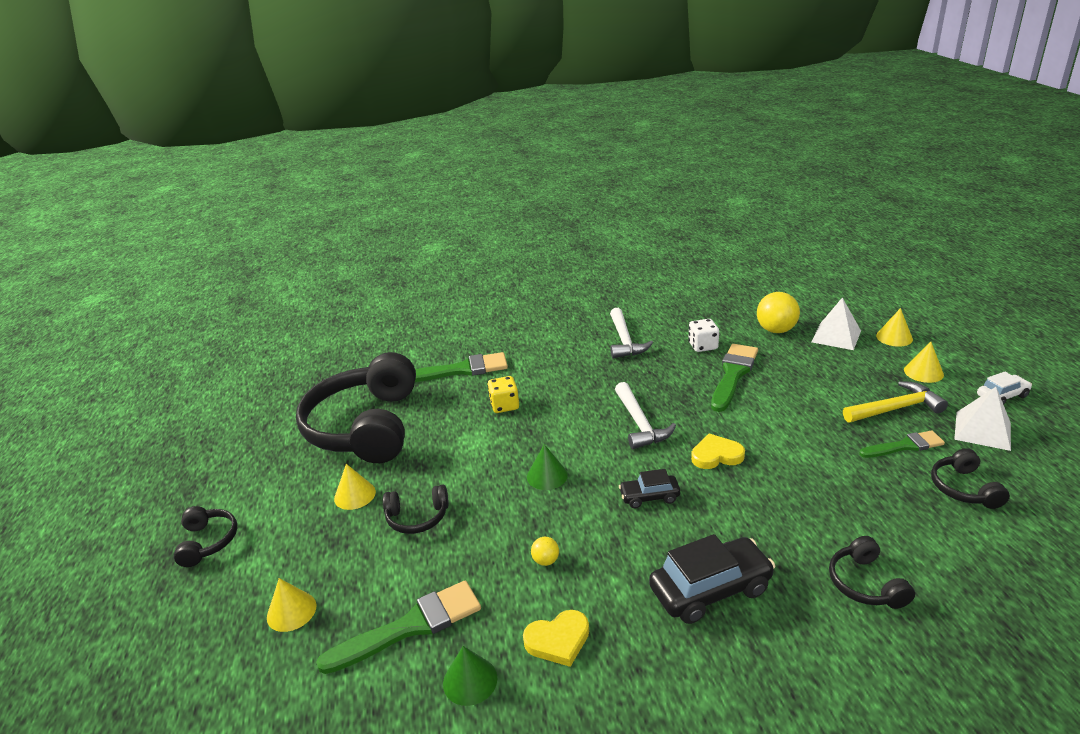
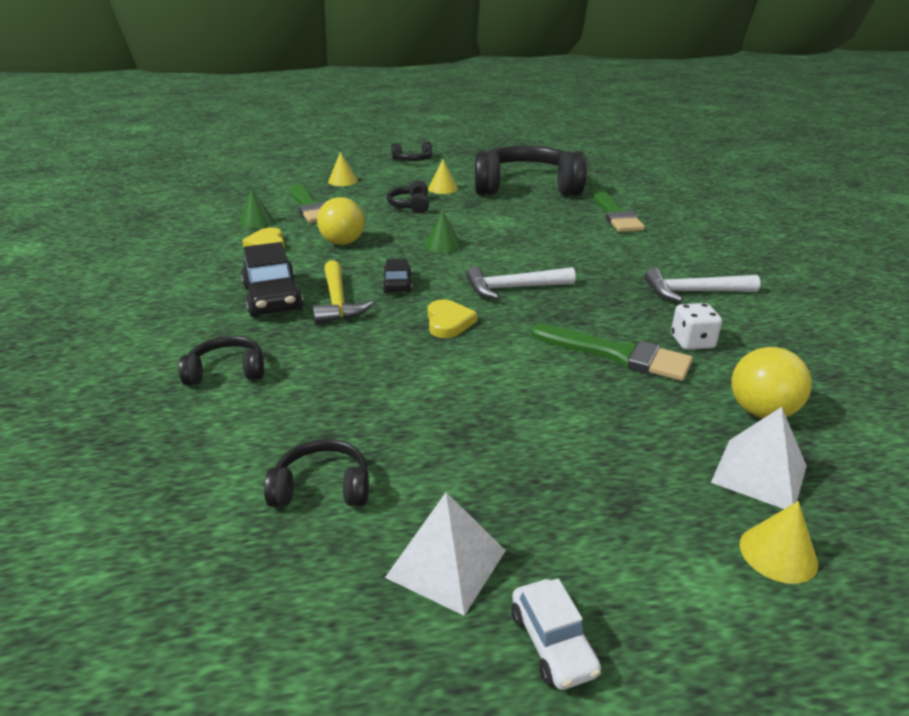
camera: 90 degrees right, 0 degrees up
(504, 405) = (552, 231): yellow dice -> none
(546, 561) = (343, 243): yellow ball -> yellow ball, size x2.09
(895, 408) = (523, 480): yellow hammer -> yellow hammer (338, 301)
(904, 446) = (428, 461): green brush -> none
(923, 372) = (640, 552): yellow cone -> none

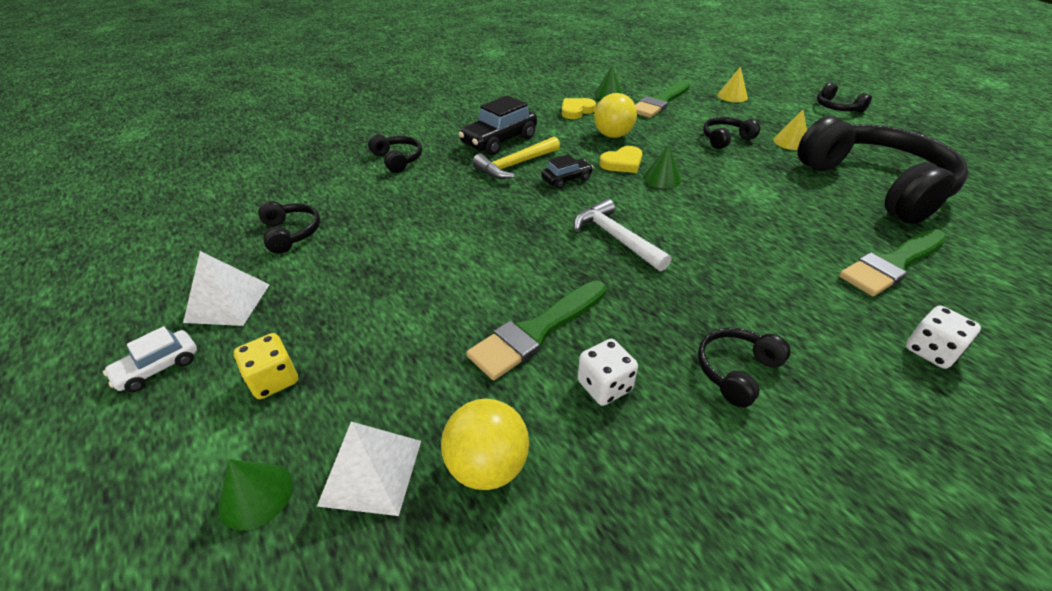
camera: 65 degrees right, 10 degrees up
(448, 322) = (523, 221): yellow heart -> yellow heart (622, 163)
(617, 354) = (536, 331): green brush -> green brush turned 45 degrees clockwise
(618, 528) = (274, 380): none -> yellow dice
(694, 292) = (736, 371): white hammer -> black headphones
(697, 235) = (930, 351): none -> white dice
(778, 553) = (256, 495): yellow cone -> green cone

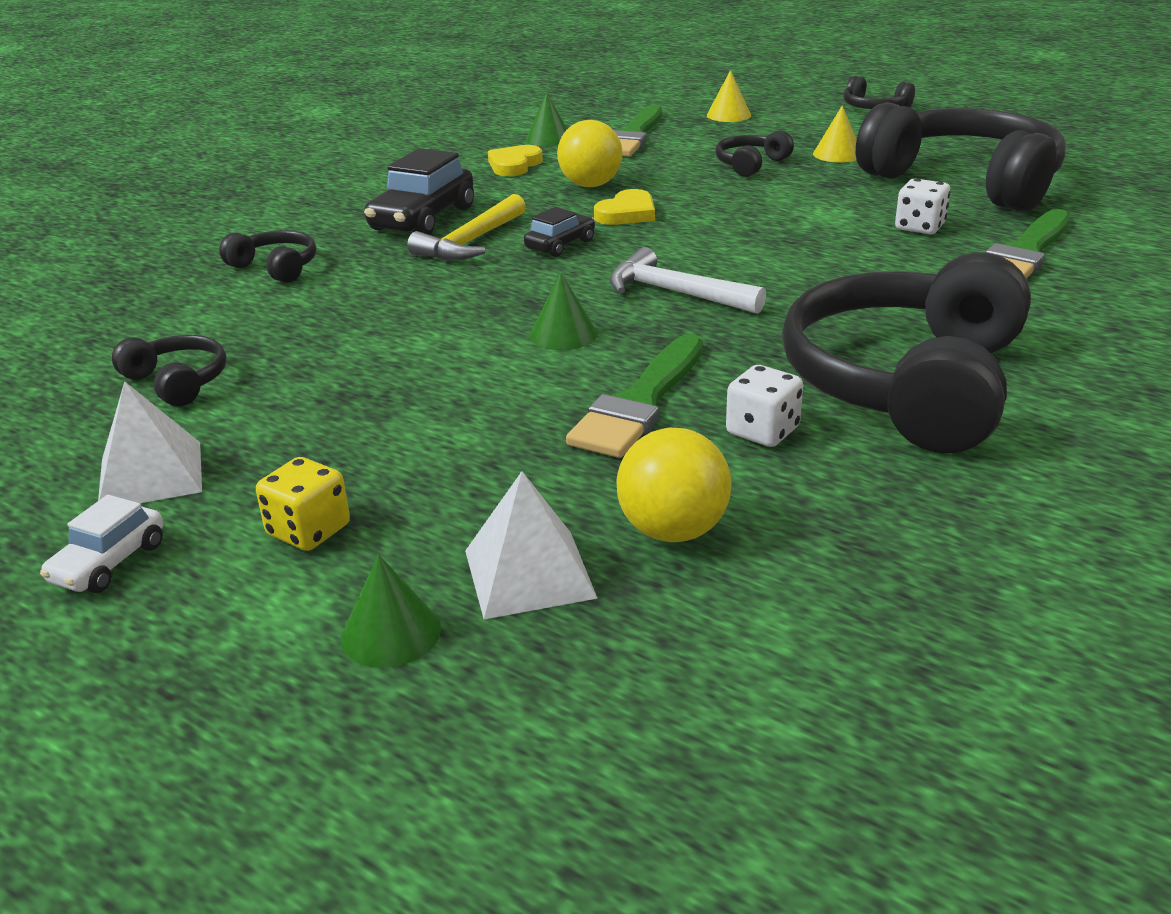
camera: 20 degrees left, 10 degrees down
(662, 178) = (693, 221): green cone -> green cone (563, 334)
(736, 371) = (906, 383): black headphones -> black headphones, size x2.36
(930, 351) = (1102, 320): white dice -> white dice (919, 227)

